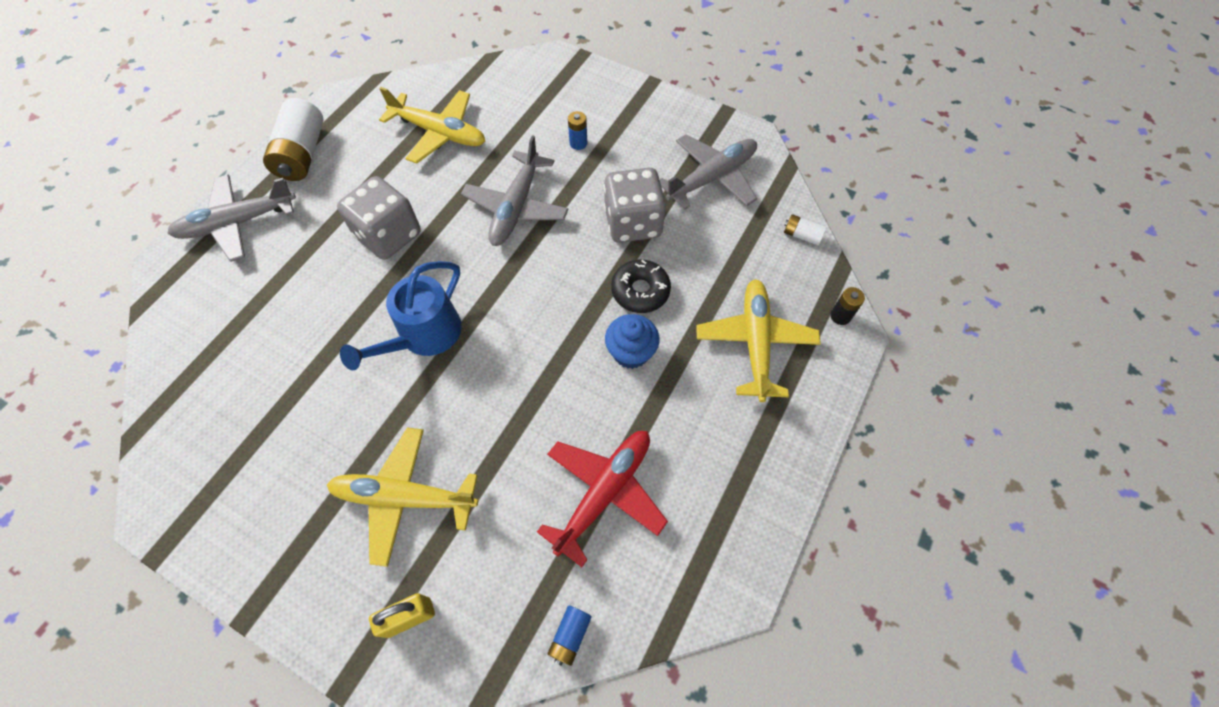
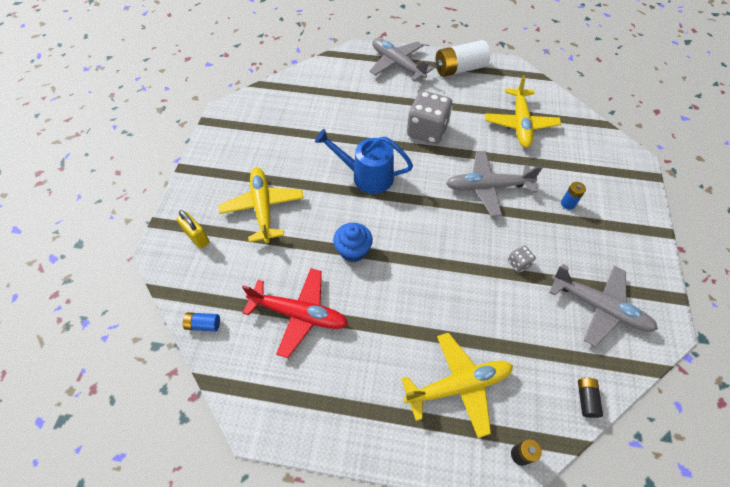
camera: 70 degrees right, 5 degrees down
(631, 352) = (408, 297): blue cupcake -> blue cupcake (353, 251)
(633, 223) = (518, 263): grey dice -> grey dice, size x0.43
(640, 291) = (462, 287): black donut -> none
(801, 235) = (586, 399): white battery -> black battery

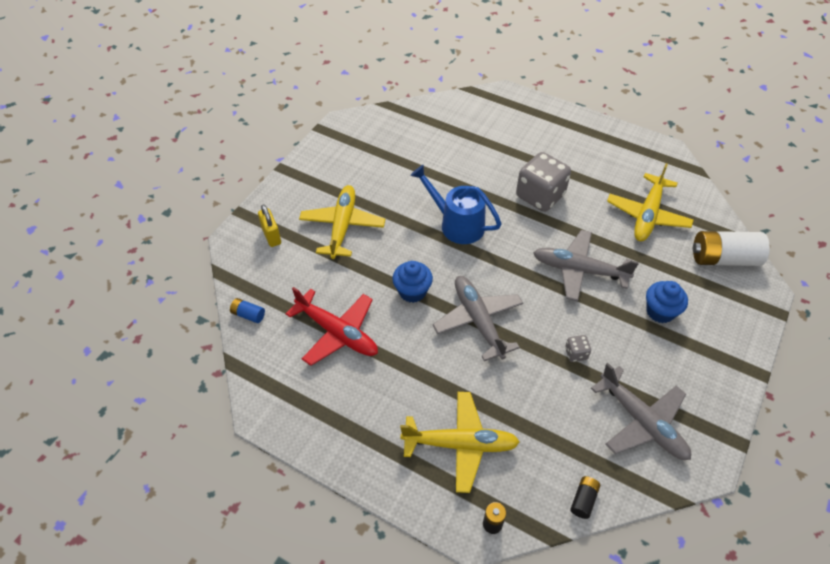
camera: 20 degrees right, 5 degrees down
(397, 65) = (539, 119): grey plane -> grey plane (478, 321)
(459, 69) = (606, 140): white battery -> white battery (723, 258)
(567, 204) = (660, 311): blue battery -> blue cupcake

